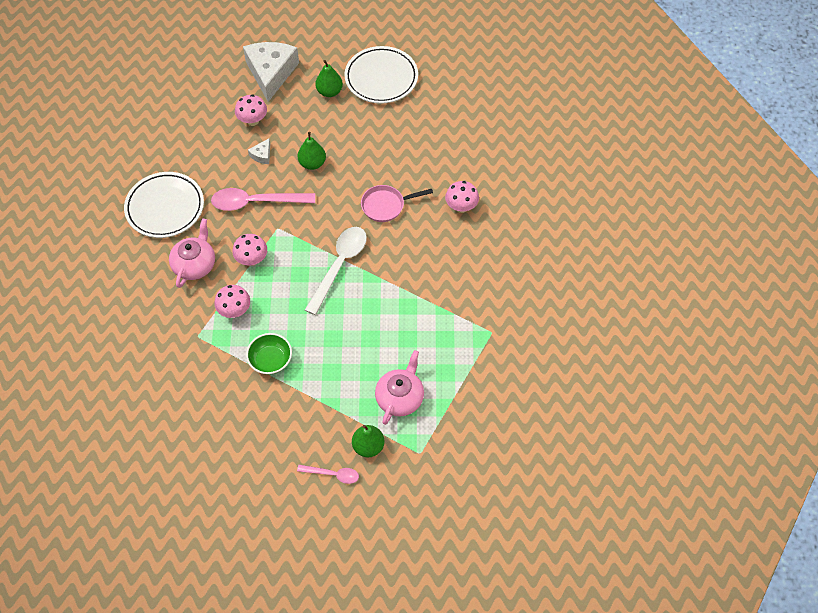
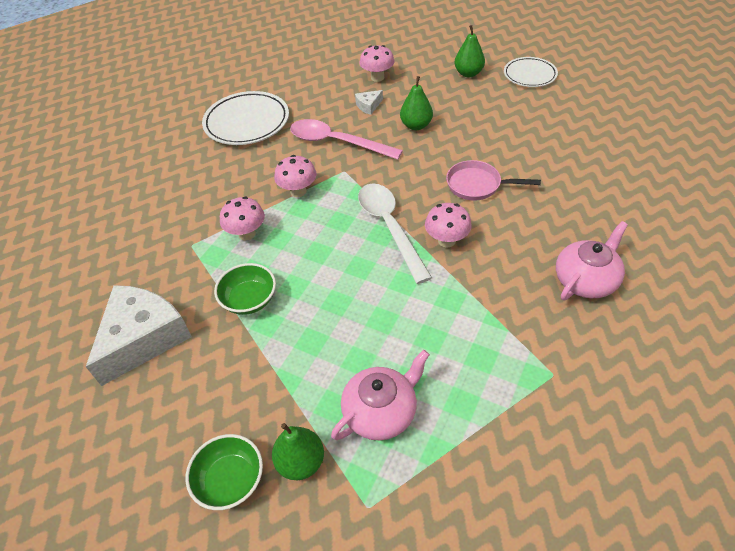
camera: 30 degrees right, 10 degrees down
(195, 264) = (238, 178): pink teapot -> pink teapot (585, 280)
(271, 73) = (418, 47): white cheese -> white cheese (143, 338)
(332, 474) = (230, 480): pink spoon -> green bowl
(339, 266) = (390, 227): white spoon -> white spoon turned 75 degrees counterclockwise
(381, 78) = (529, 75): white plate -> white plate, size x0.64
(461, 207) = (571, 213): pink mushroom -> pink mushroom (446, 240)

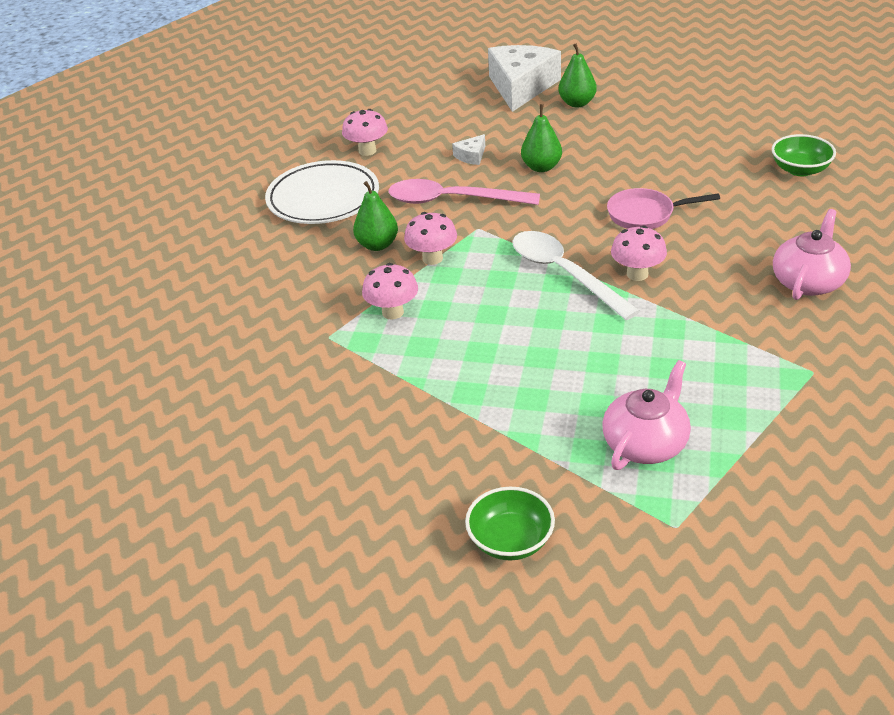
camera: 15 degrees left, 10 degrees down
(143, 338) = (324, 438): white cheese -> white cheese (521, 87)
(249, 300) = (435, 375): green bowl -> green bowl (800, 169)
(301, 462) = (581, 506): green pear -> green pear (377, 245)
(377, 77) = (466, 124): pink mushroom -> pink mushroom (367, 151)
(529, 75) = (651, 94): white plate -> none

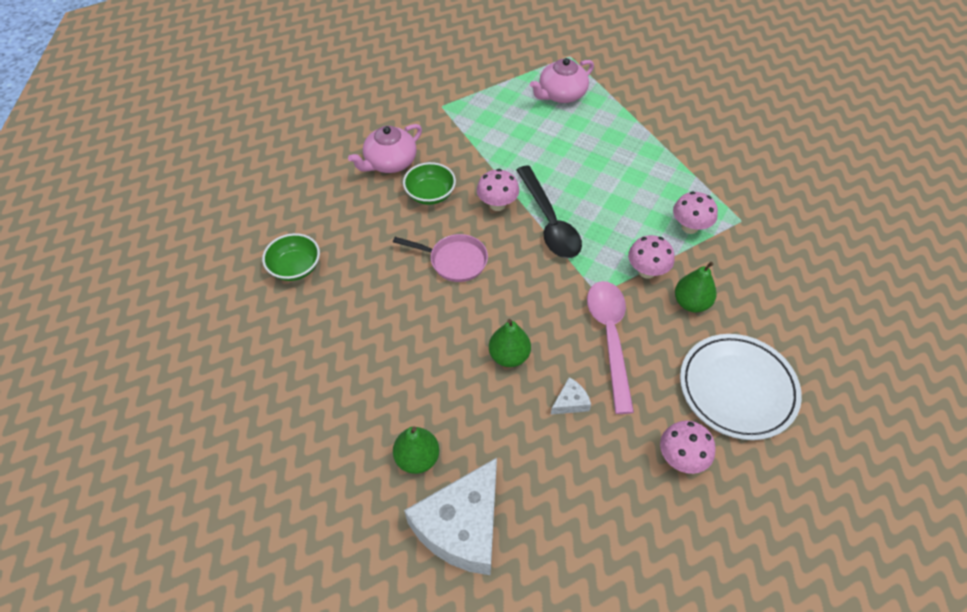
camera: 165 degrees left, 15 degrees up
(452, 200) = (610, 338): pink spoon -> pink spoon turned 120 degrees counterclockwise
(510, 541) = (653, 70): green bowl -> green bowl (430, 194)
(564, 274) = (549, 221): white spoon -> black spoon

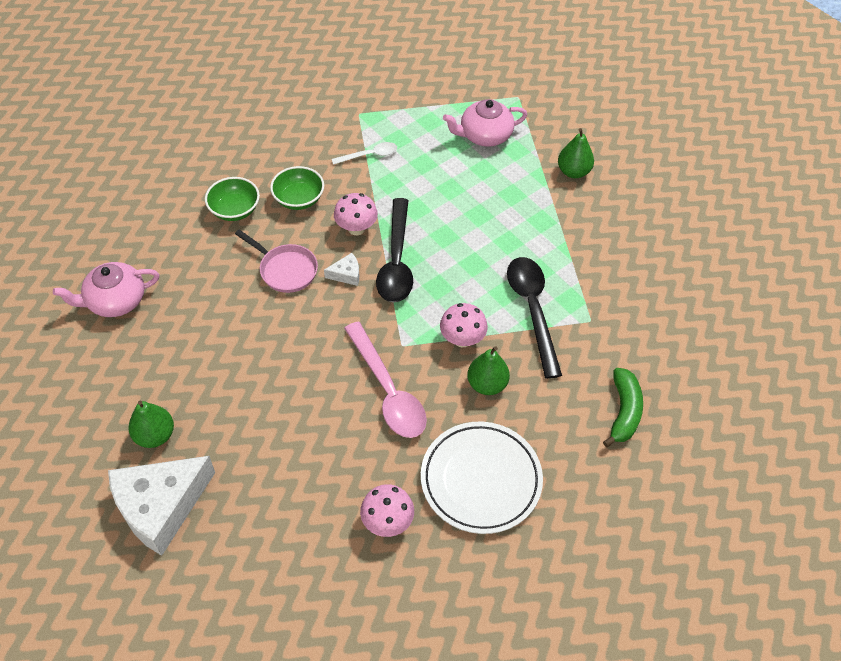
camera: 20 degrees right, 0 degrees up
(295, 268) = (141, 230): green bowl -> green bowl (235, 210)
(390, 162) = (278, 156): pink teapot -> pink teapot (115, 301)
(472, 138) = (369, 155): none -> white spoon
(509, 356) = (285, 374): green pear -> green pear (573, 172)
(570, 402) = (316, 435): white cheese -> white cheese (346, 274)
(610, 338) = (388, 390): pink spoon -> pink spoon turned 135 degrees clockwise
(689, 227) = (532, 310): pink mushroom -> black spoon
(815, 287) = (624, 412): none -> green banana

